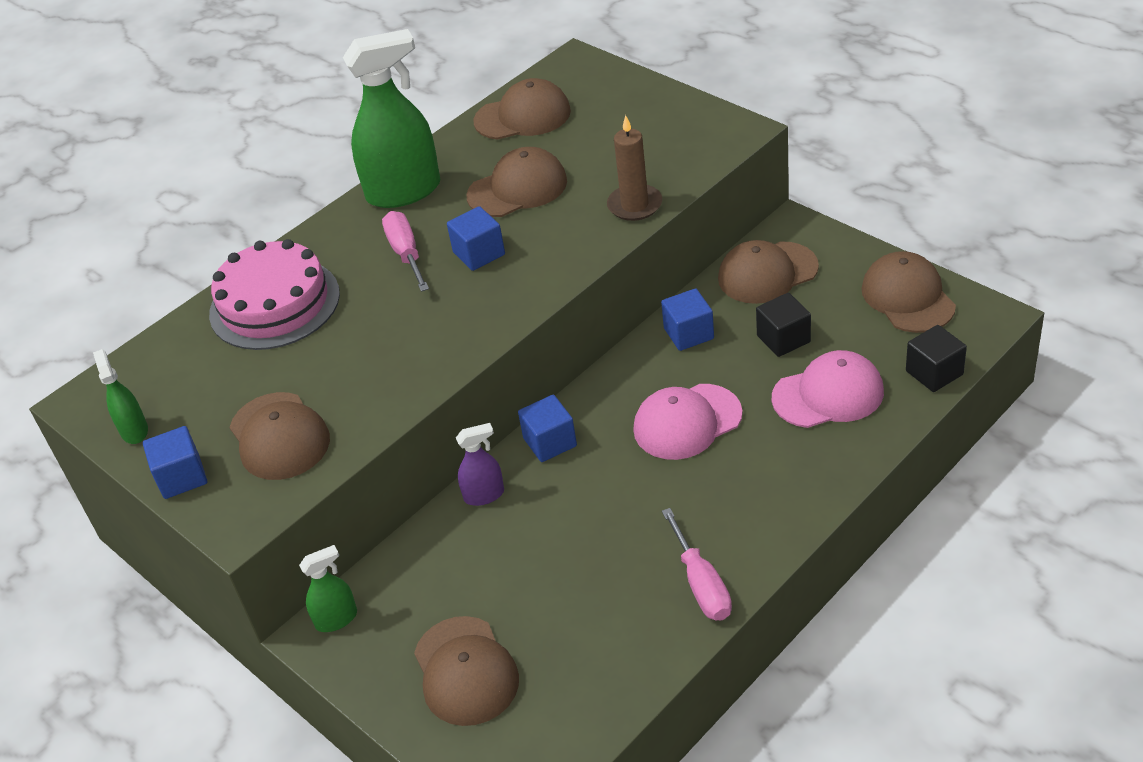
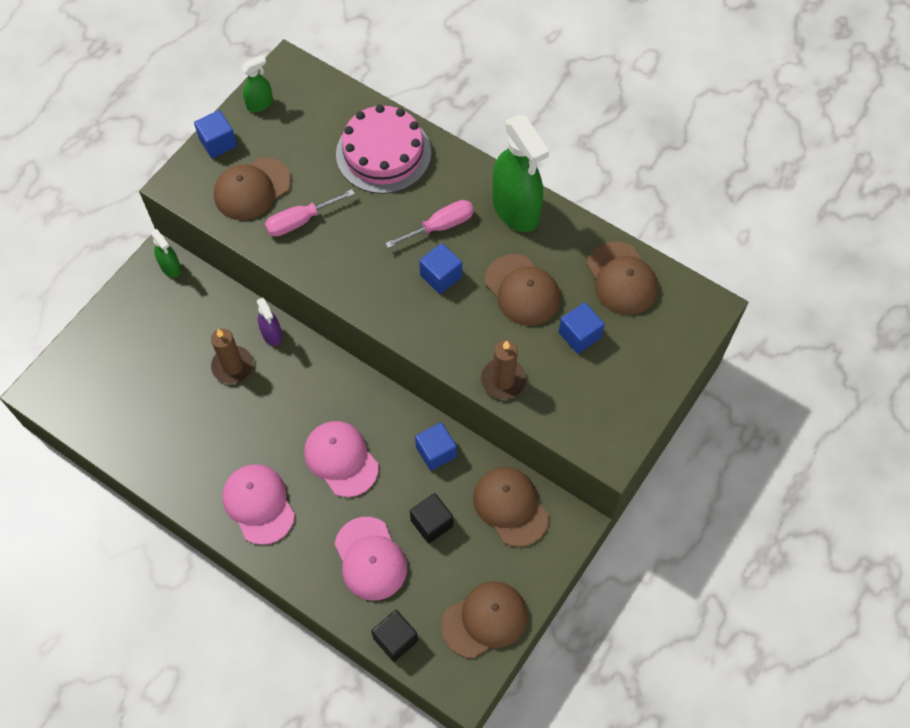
camera: 75 degrees right, 20 degrees up
(465, 671) = (128, 348): brown cap -> none
(525, 539) = (232, 366): none -> brown candle
(550, 442) = (321, 368): blue cube -> blue cube (579, 335)
(701, 584) = (191, 481): pink screwdriver -> pink screwdriver (300, 221)
(744, 507) = (258, 504): none -> pink cap

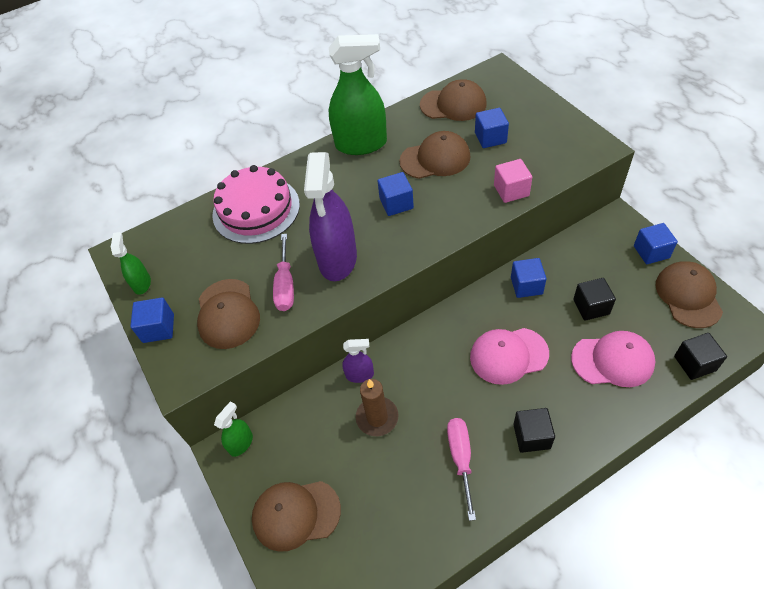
camera: 60 degrees left, 10 degrees down
(170, 267) = (241, 443): green spray bottle -> green spray bottle turned 45 degrees counterclockwise
(258, 504) = (531, 436): pink cap -> black cube
(347, 252) = (337, 259): none -> purple spray bottle
(440, 226) = (349, 192): pink screwdriver -> pink screwdriver (461, 459)
(503, 380) = (511, 190): brown candle -> pink cube
(510, 507) = (592, 252): brown cap -> brown cap (296, 514)
(535, 570) = (651, 252): none -> blue cube

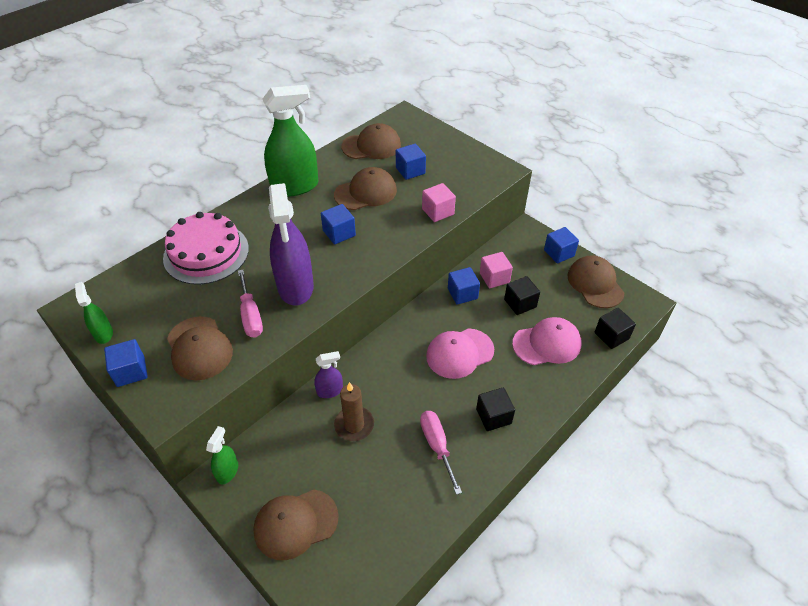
camera: 20 degrees left, 5 degrees down
(567, 272) = (494, 278): none -> pink cube

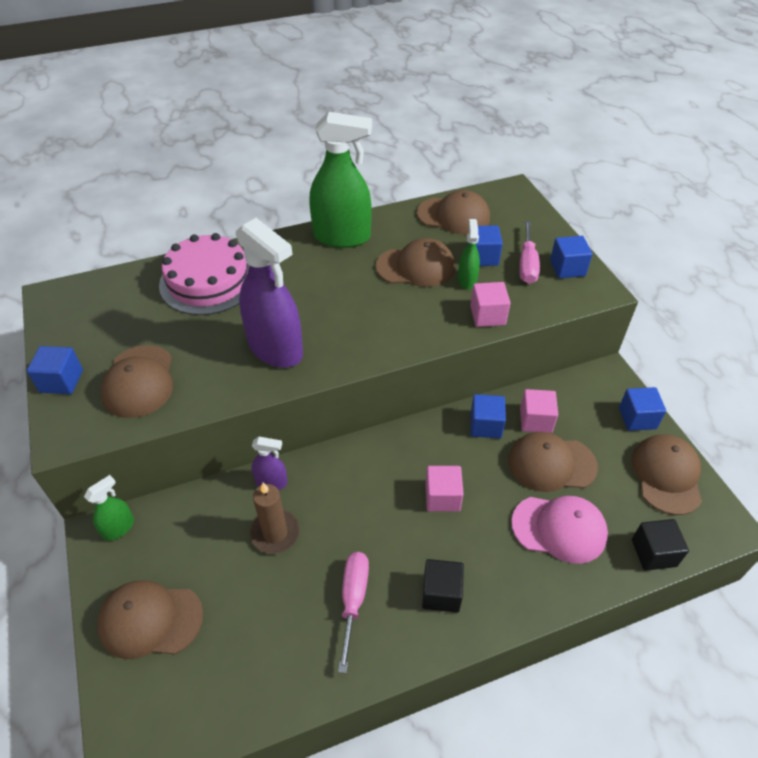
camera: 25 degrees right, 0 degrees up
(103, 333) = (62, 332): green spray bottle -> green spray bottle (467, 280)
(251, 315) = (211, 364): pink screwdriver -> pink screwdriver (527, 264)
(295, 287) = (276, 349): purple spray bottle -> purple spray bottle turned 60 degrees counterclockwise
(339, 233) = (358, 304): blue cube -> blue cube (567, 268)
(459, 353) = (442, 497): pink cap -> pink cube
(520, 303) = (551, 464): black cube -> brown cap

